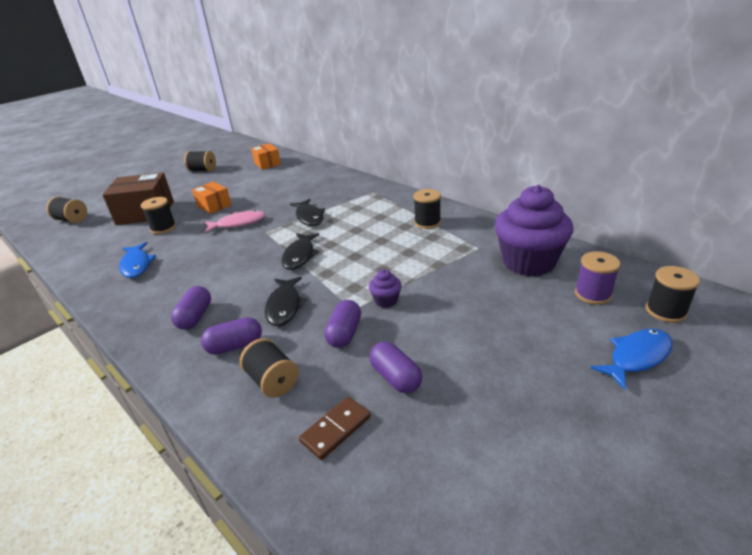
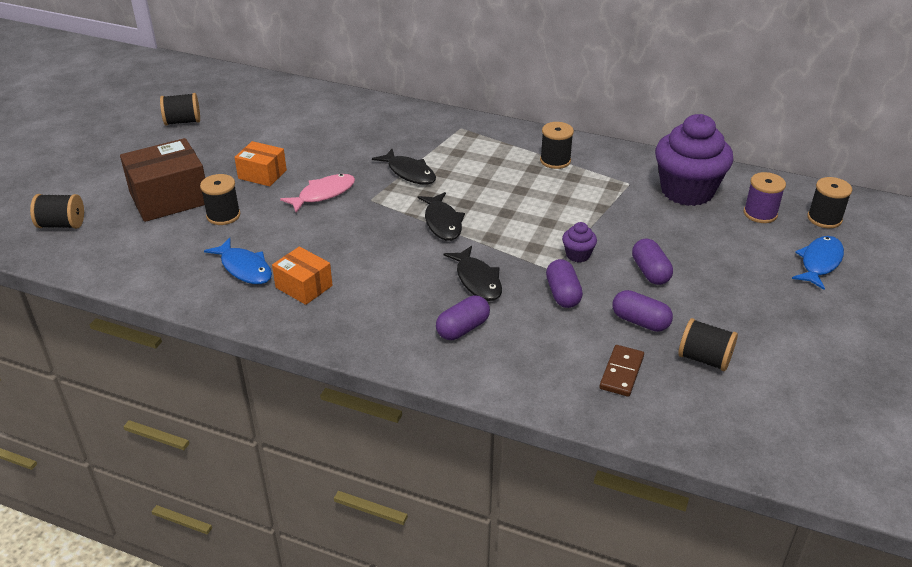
camera: 25 degrees left, 5 degrees up
(195, 317) = (388, 310): purple capsule -> purple capsule (650, 272)
(267, 164) = (274, 100): orange box -> orange box (304, 286)
(273, 381) = (531, 350): black spool -> black spool (704, 359)

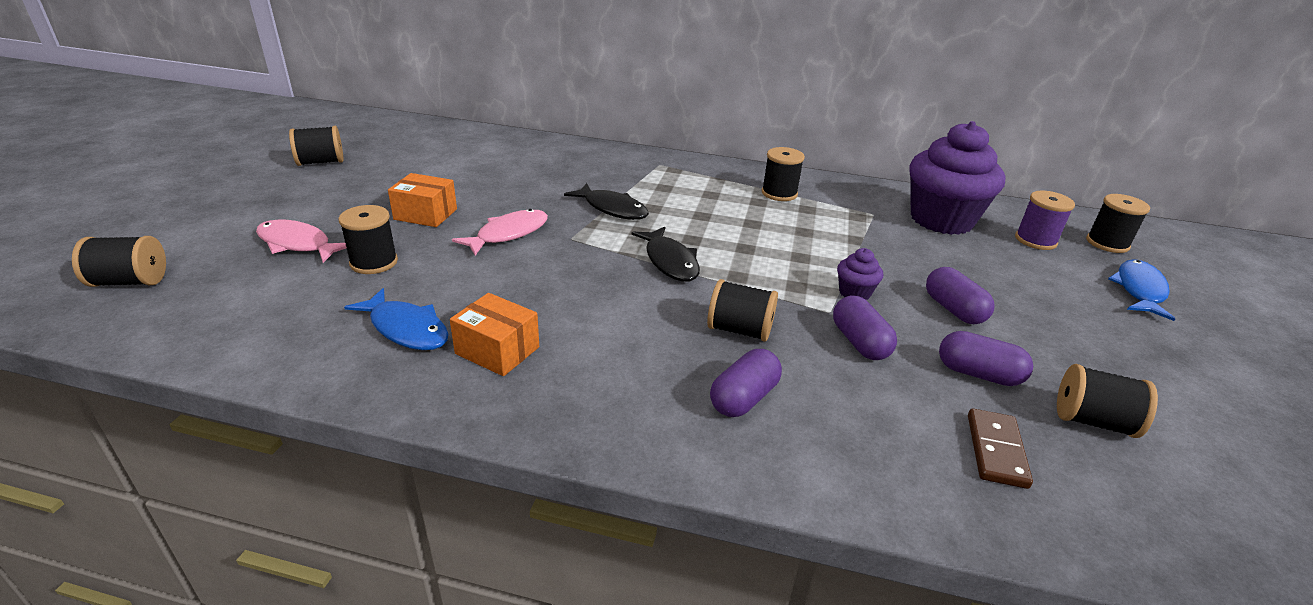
camera: 10 degrees left, 5 degrees down
(169, 198) = (297, 244): brown box -> pink fish
(477, 280) = (739, 330): black fish -> black spool

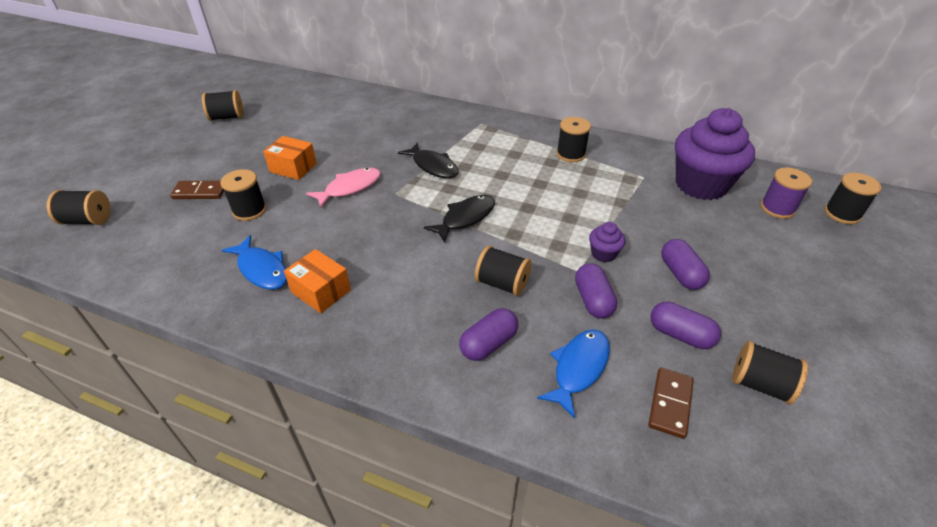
camera: 10 degrees right, 10 degrees up
(297, 244) = (200, 192): pink fish -> brown domino
(670, 261) = (465, 218): black fish -> black fish turned 120 degrees counterclockwise
(1139, 290) = (852, 263): blue fish -> blue fish (578, 368)

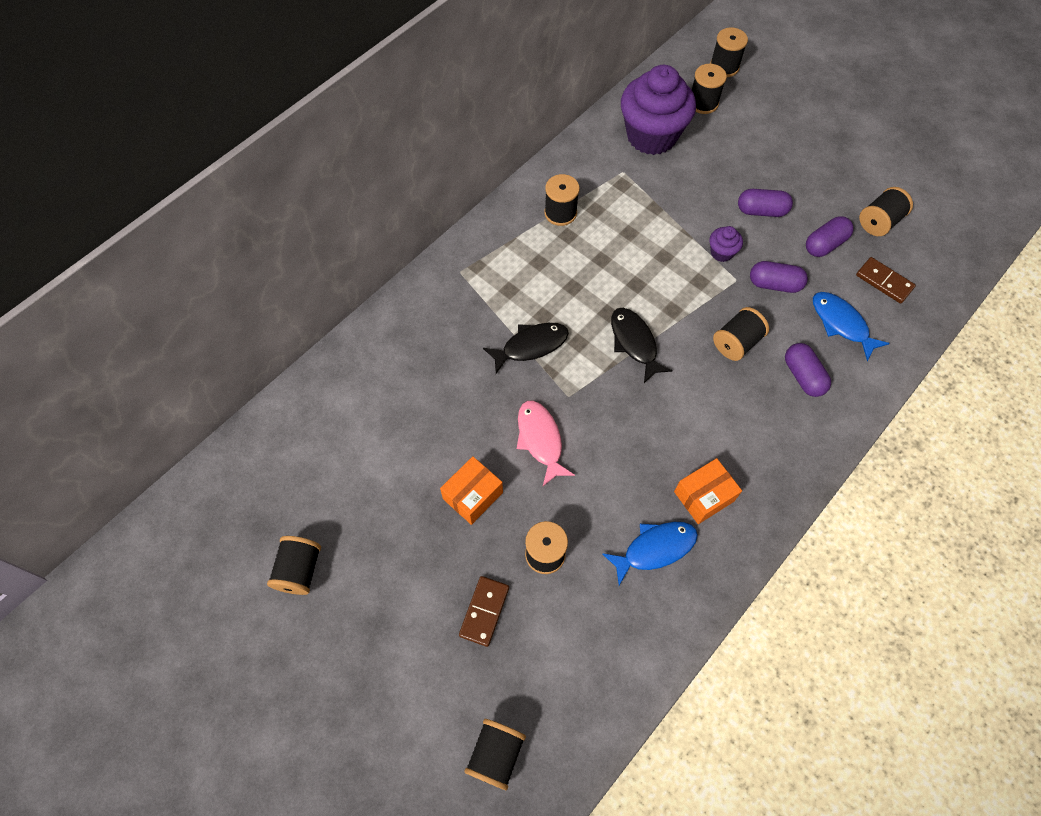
camera: 70 degrees left, 20 degrees up
(777, 208) = (703, 103): purple spool -> black spool

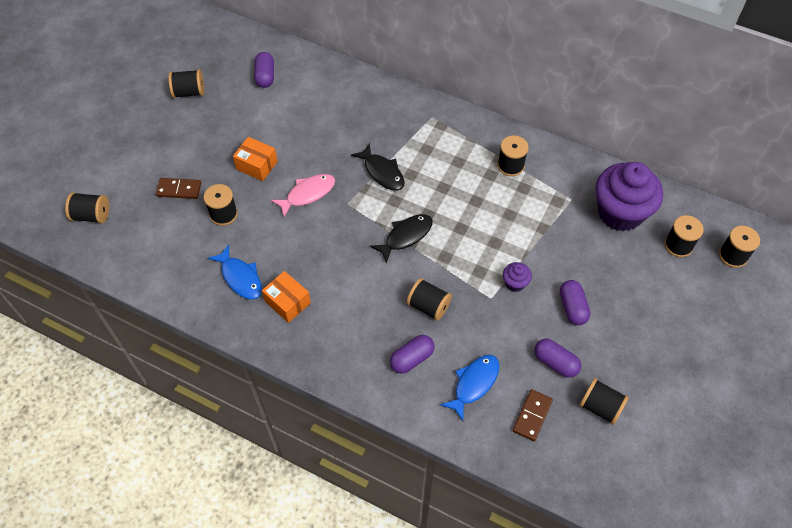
camera: 75 degrees right, 5 degrees down
(774, 284) = (496, 327): purple capsule -> purple capsule (265, 76)

